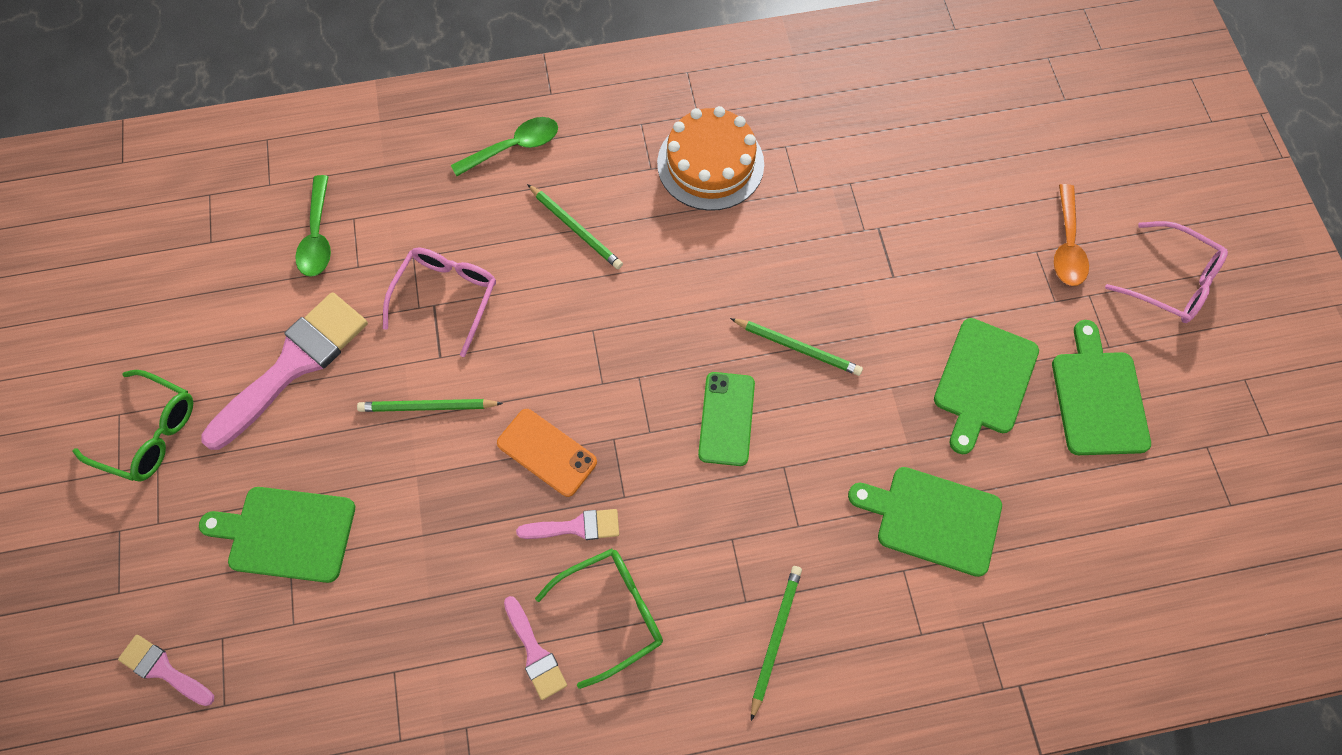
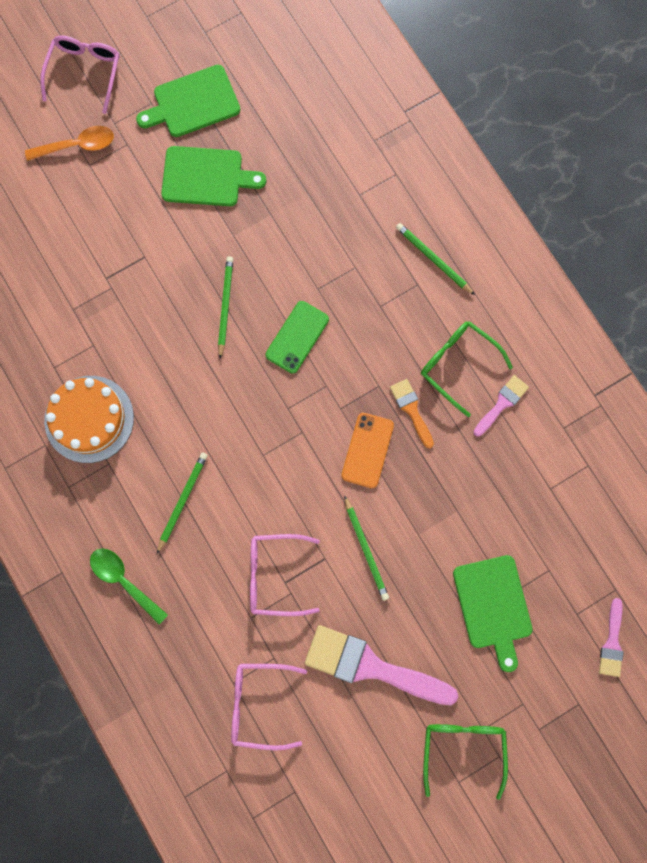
camera: 110 degrees left, 10 degrees up
(318, 236) = (259, 704): green spoon -> pink glasses
(576, 527) = (411, 410): pink brush -> orange brush
(726, 419) = (297, 337): green phone -> green phone turned 45 degrees counterclockwise
(775, 638) = (433, 259): green pencil -> green pencil turned 45 degrees clockwise
(932, 519) = (318, 185): green cutting board -> none

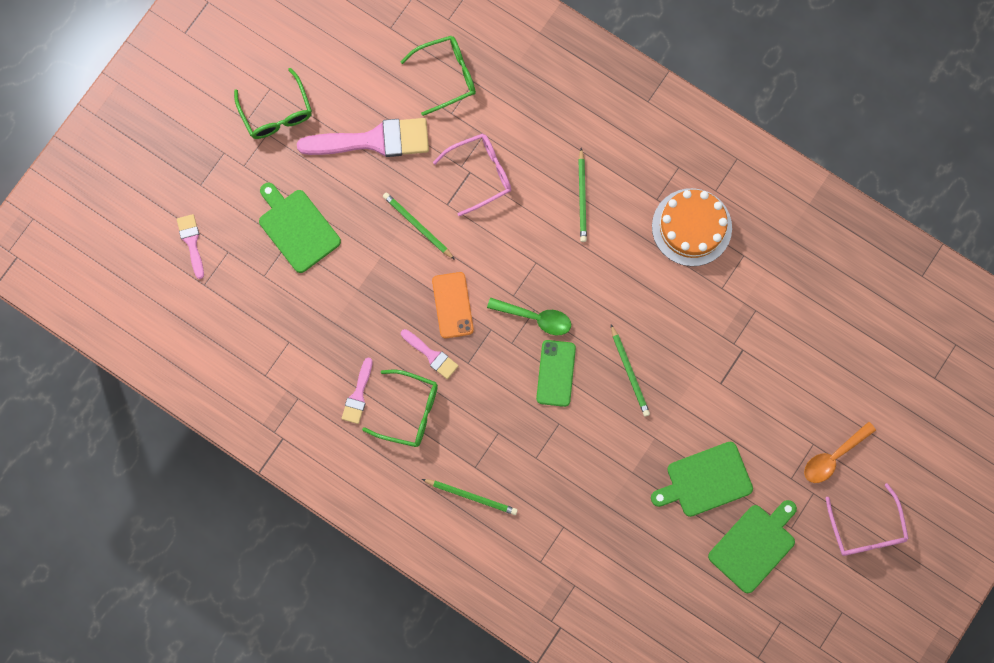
camera: 155 degrees right, 0 degrees up
(124, 581) = (596, 117): green spoon -> green spoon (535, 318)
(259, 704) = (446, 76): pink glasses -> green glasses
(411, 410) = (431, 355): orange brush -> pink brush

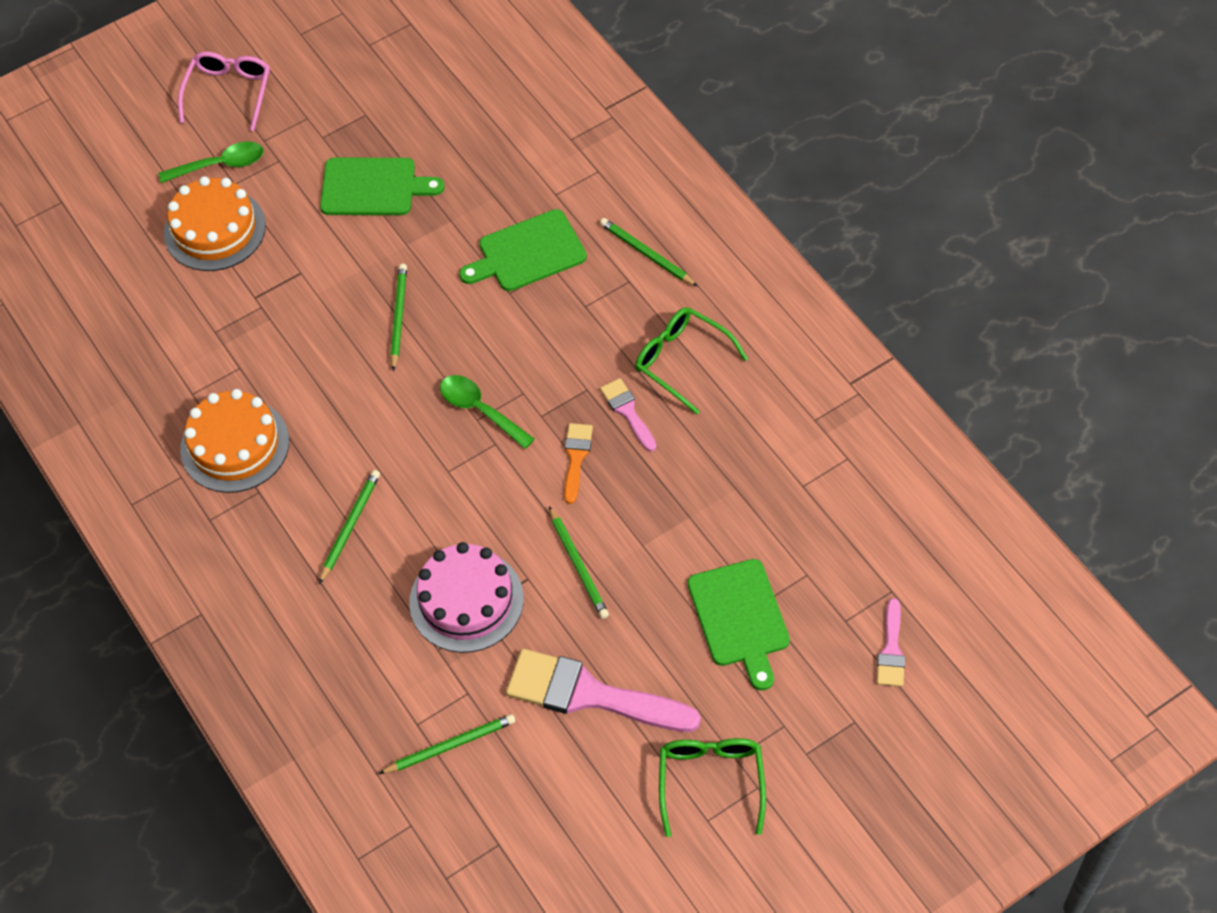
camera: 155 degrees left, 20 degrees down
(358, 395) = (737, 398): pink brush -> none
(446, 76) = (450, 745): green glasses -> green pencil
(452, 305) = (576, 458): orange phone -> orange brush
(480, 174) = (466, 600): pink glasses -> pink cake
(556, 373) = (486, 344): green phone -> none
(754, 545) = (356, 115): green cutting board -> green cutting board (527, 253)
(804, 396) = (215, 229): none -> orange cake
(833, 457) = (220, 165): orange spoon -> green spoon

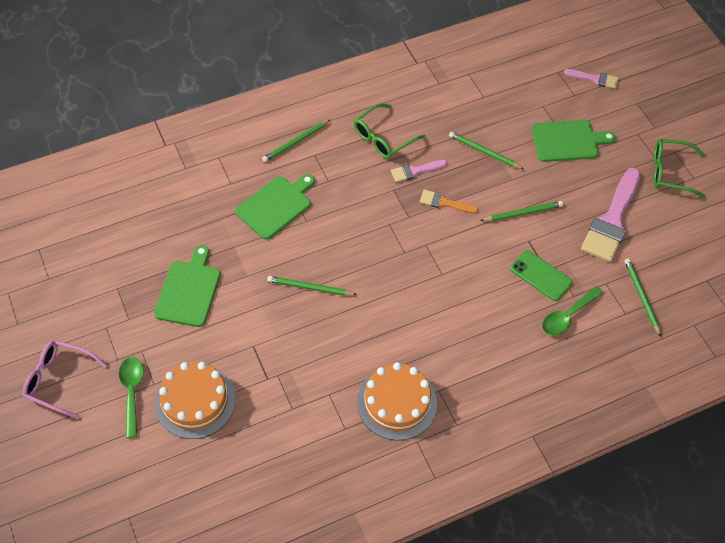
camera: 85 degrees left, 0 degrees up
(350, 526) = (476, 336): green pencil -> green pencil (484, 152)
(466, 600) = (540, 275): pink cake -> green phone
(480, 410) = (397, 249): green spoon -> green spoon (567, 316)
(527, 253) = (276, 205): green cutting board -> green cutting board turned 120 degrees counterclockwise

